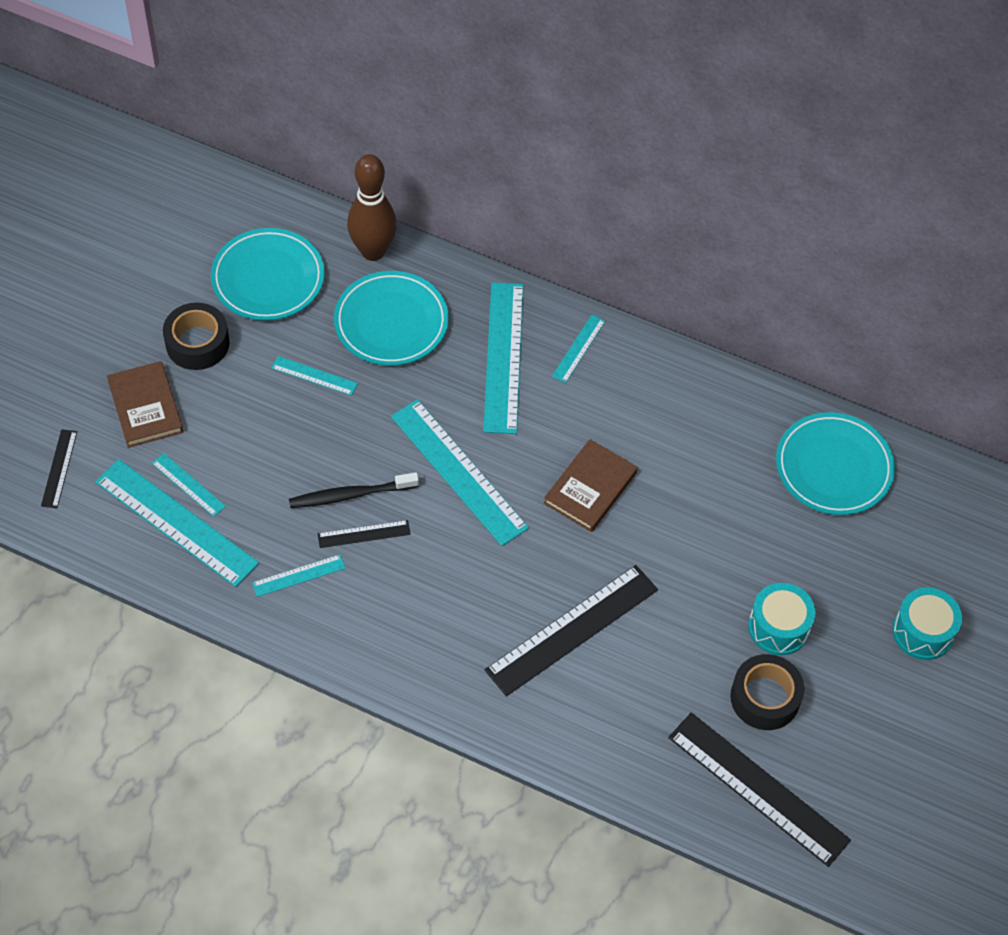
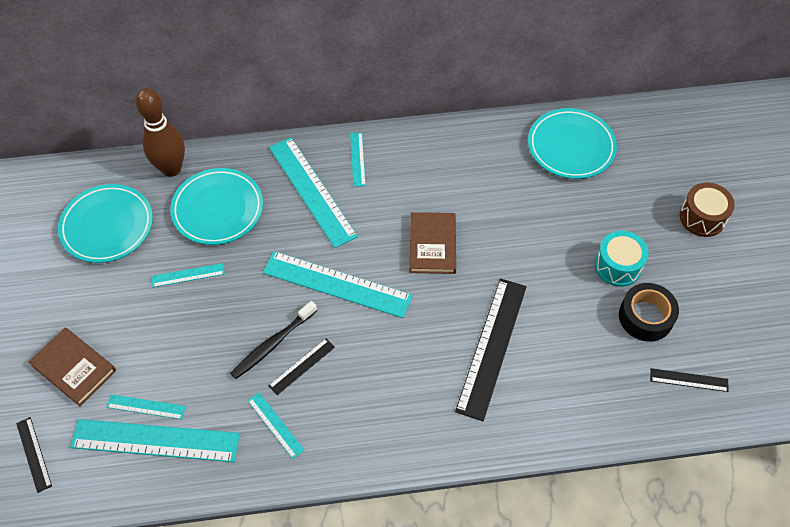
camera: 30 degrees left, 0 degrees up
(197, 343) = (84, 299): black tape -> none
(299, 575) = (275, 425): turquoise ruler -> turquoise ruler turned 75 degrees counterclockwise
(758, 788) = (689, 380): black ruler -> black ruler, size x0.48
(922, 632) = (702, 217): turquoise drum -> brown drum

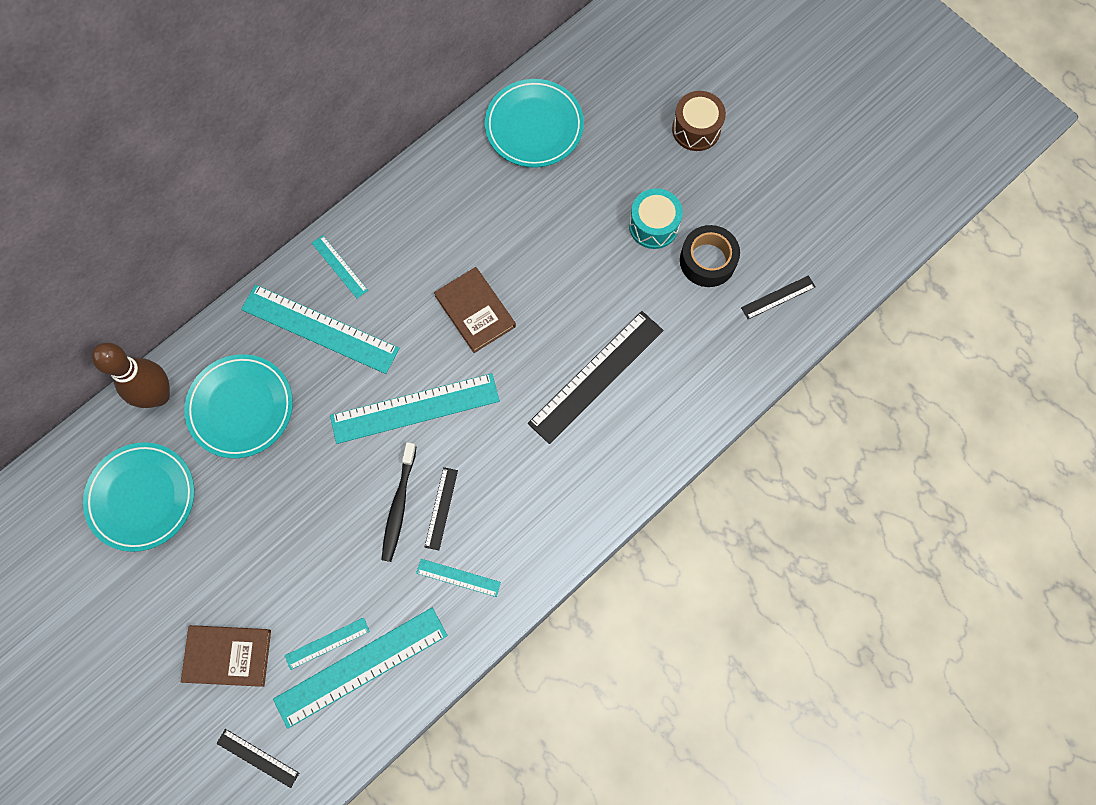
camera: 35 degrees left, 15 degrees up
(188, 275) = (265, 493): turquoise ruler -> none
(492, 347) = (596, 376): black ruler -> black ruler turned 60 degrees clockwise

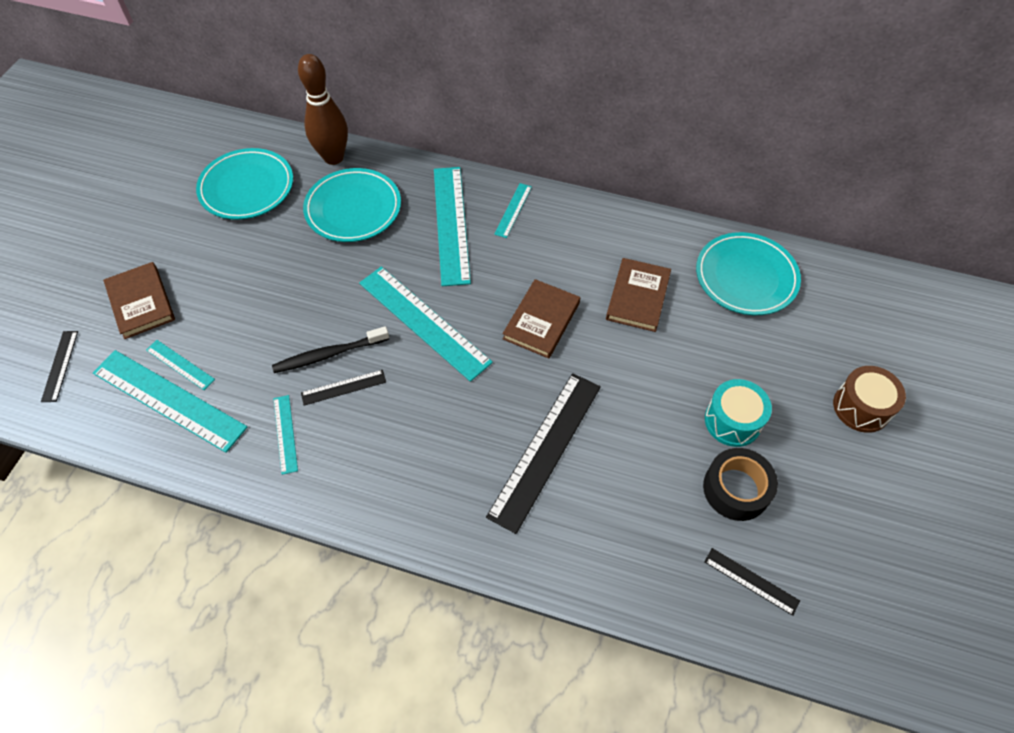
camera: 60 degrees right, 15 degrees down
(500, 221) = (638, 297): none -> brown book
(596, 376) = (546, 449): black ruler -> black ruler turned 75 degrees counterclockwise

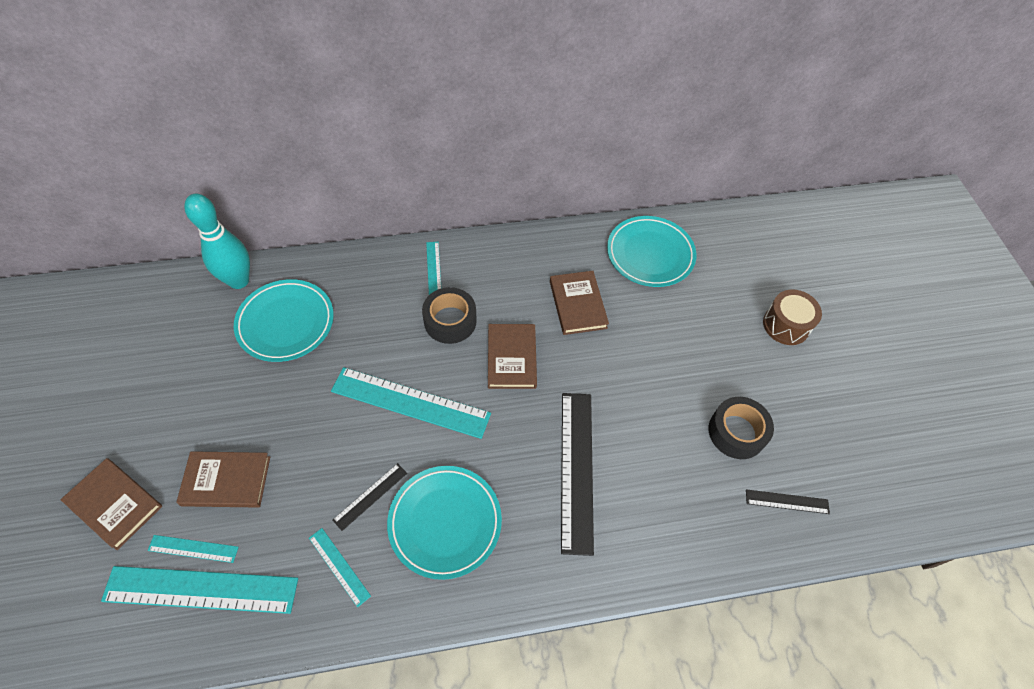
camera: 30 degrees left, 0 degrees up
(60, 365) = (58, 611): black ruler -> none
(234, 321) = (226, 481): none -> brown book
(247, 188) = (165, 343): turquoise plate -> turquoise plate (445, 522)
(329, 354) = (339, 471): black toothbrush -> none
(333, 157) = (239, 281): brown bowling pin -> turquoise bowling pin
(451, 224) = (385, 302): turquoise ruler -> none
(501, 264) = (450, 321): none -> black tape
(732, 421) = (704, 377): turquoise drum -> none

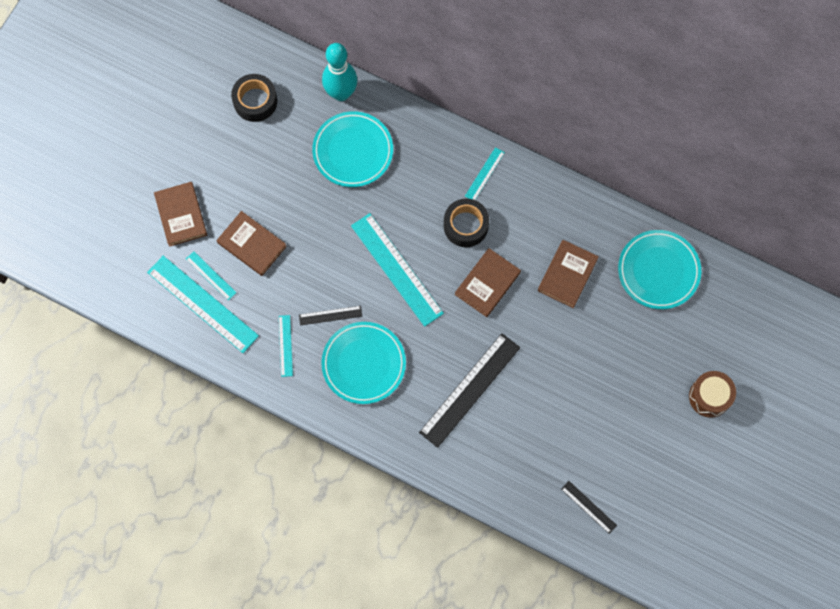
camera: 40 degrees right, 15 degrees up
(736, 432) = (598, 442): black tape -> black tape (255, 101)

